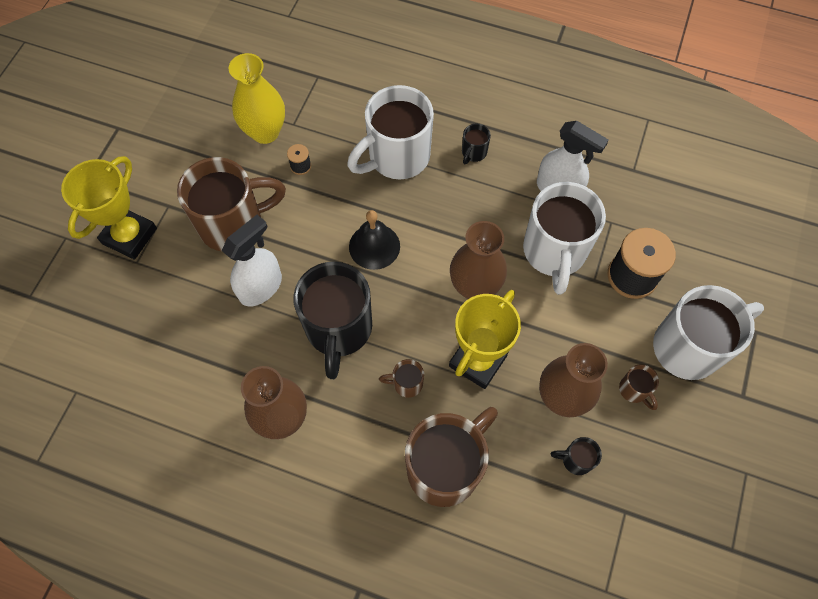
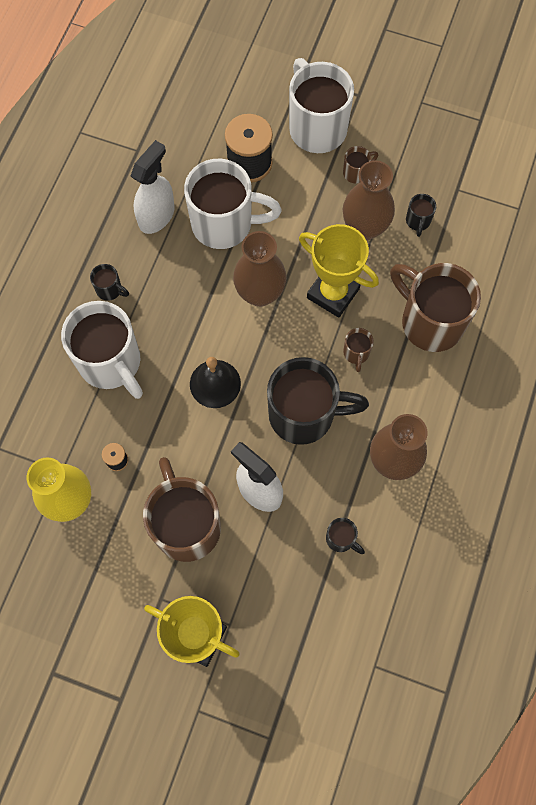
camera: 90 degrees left, 5 degrees up
(205, 363) = (341, 539): none -> black mug

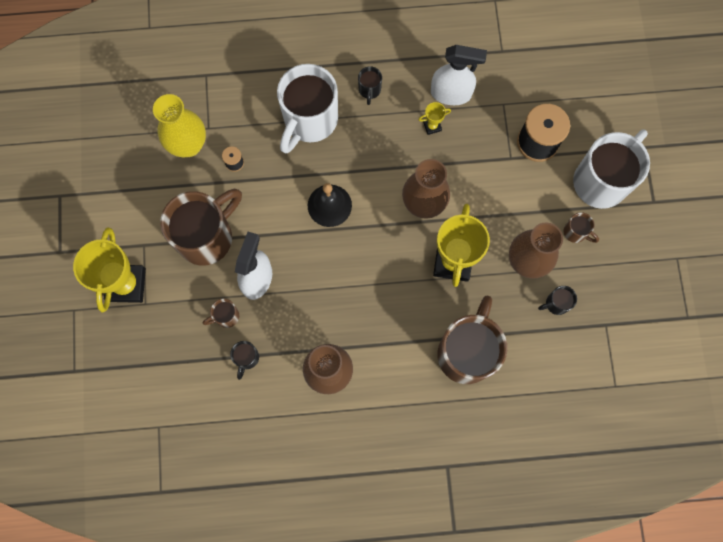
camera: 65 degrees right, 5 degrees up
(182, 248) = (432, 126): none -> yellow trophy
(224, 224) = (471, 148): white mug -> none
(304, 414) = (336, 285): black mug -> none
(356, 353) = (408, 303): brown mug -> brown mug (226, 316)

